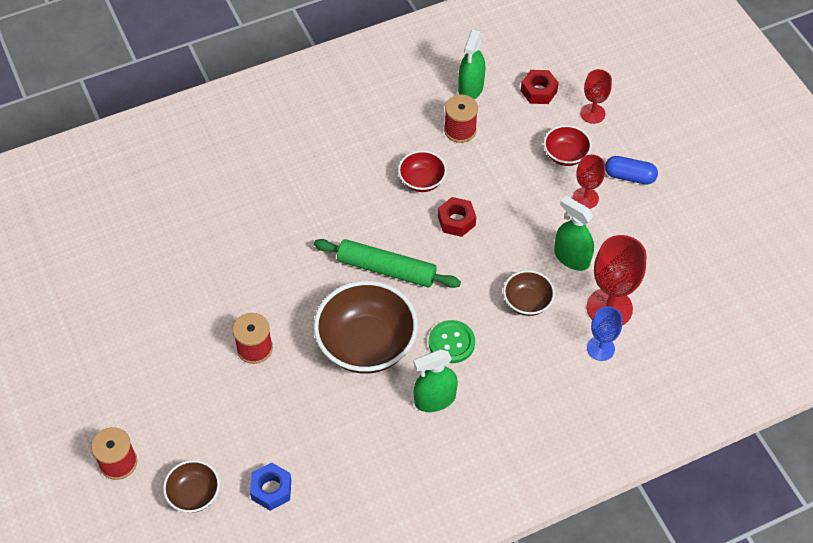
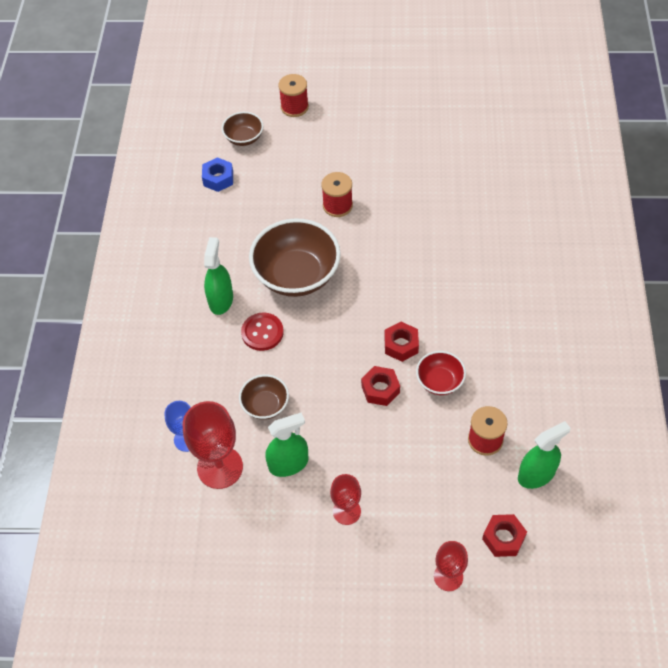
camera: 120 degrees right, 0 degrees up
(386, 269) = (359, 316): green rolling pin -> none
(400, 223) = (401, 345): none -> red nut
(451, 342) = (262, 332): green button -> red button
(470, 88) = (536, 474): green spray bottle -> green spray bottle turned 105 degrees clockwise
(565, 155) = (407, 520): red bowl -> none
(629, 176) = (350, 568): blue capsule -> none

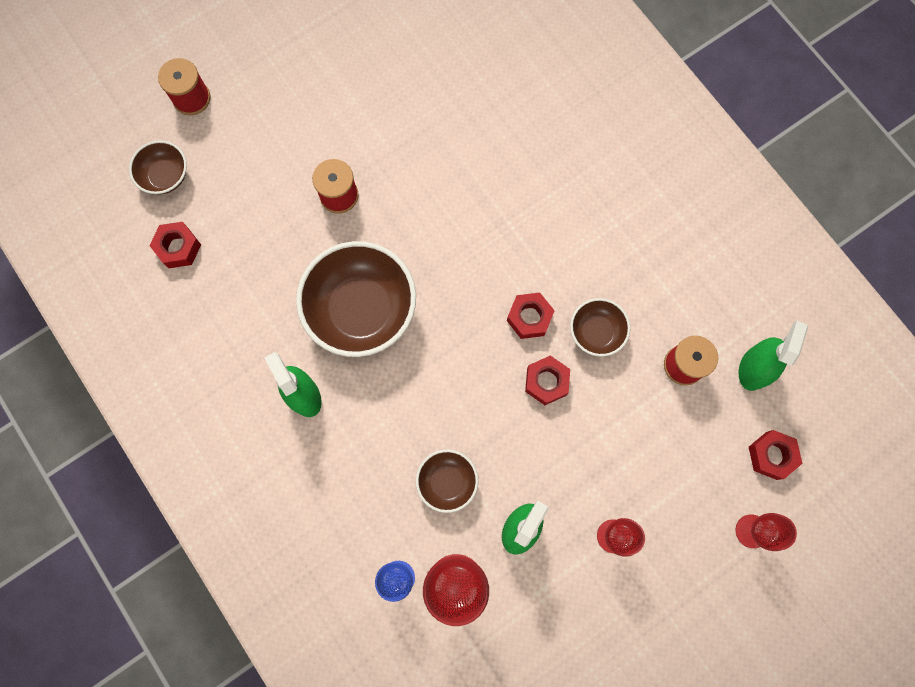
camera: 40 degrees left, 20 degrees up
(218, 179) = (178, 248): blue nut -> red nut
(262, 332) = (378, 402): red button -> none
(439, 381) = (596, 332): red bowl -> brown bowl

